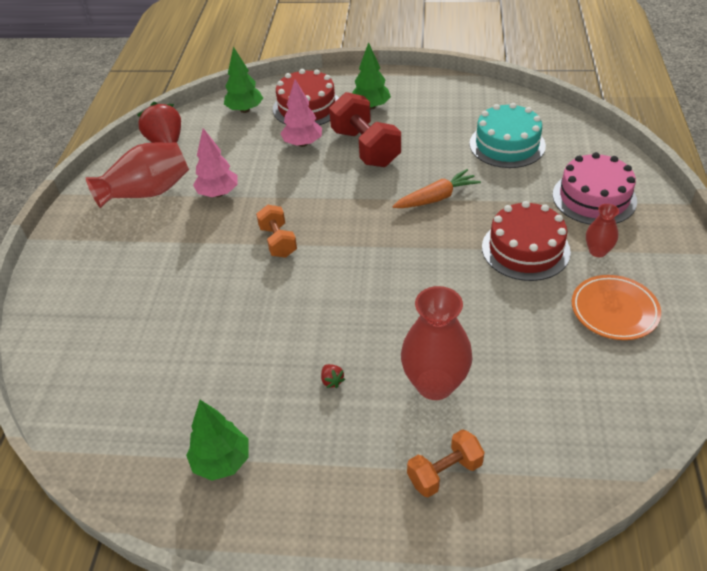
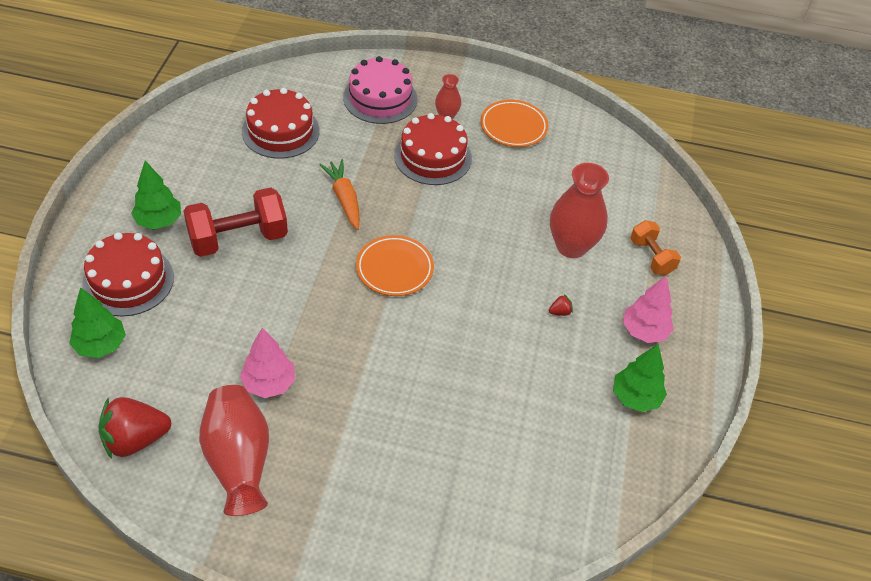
camera: 90 degrees left, 5 degrees up
(278, 241) = (371, 333): orange dumbbell -> none
(303, 144) = (205, 293): pink tree -> pink tree (644, 331)
(358, 244) = (394, 269): none -> orange plate
(507, 144) = (280, 131): turquoise cake -> red cake

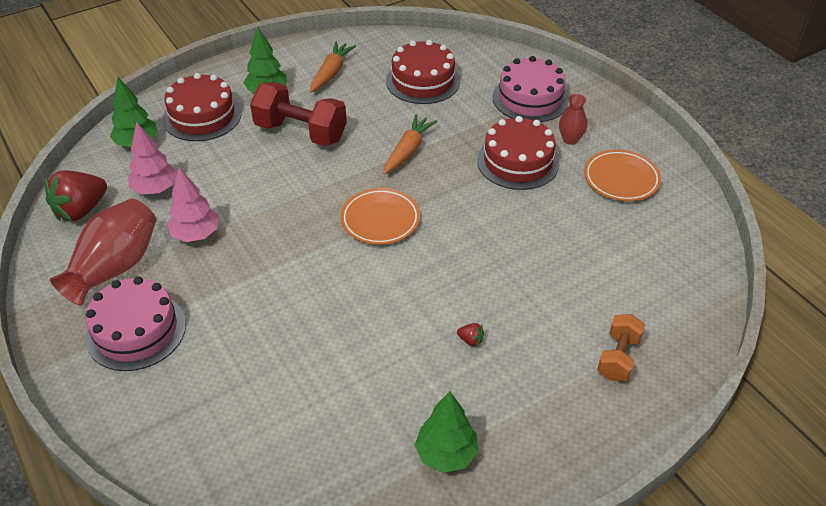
camera: 50 degrees right, 5 degrees down
(135, 439) = (81, 210): red strawberry -> red strawberry turned 75 degrees counterclockwise
(193, 169) = (331, 73): none -> orange carrot
(328, 492) = (136, 331): none -> pink cake
(571, 246) = (550, 299): red vase -> none
(644, 331) = (527, 410): pink tree -> pink tree (155, 189)

